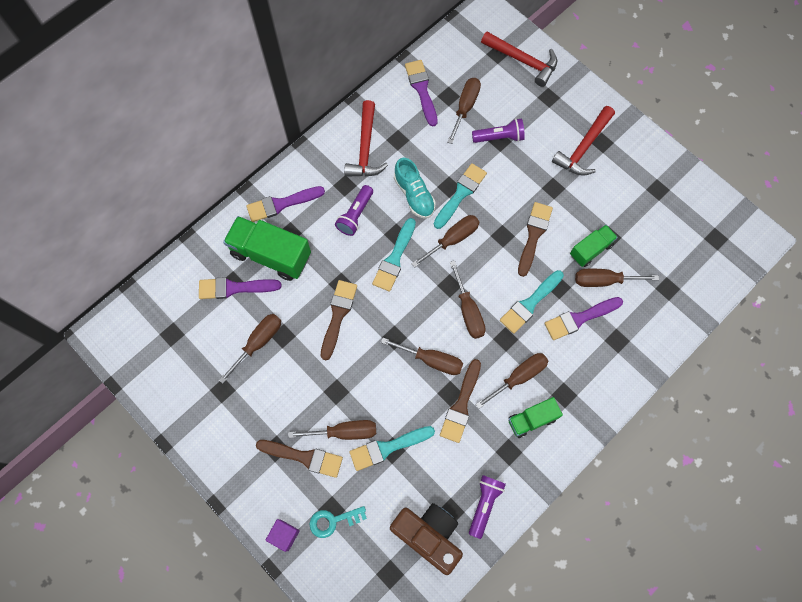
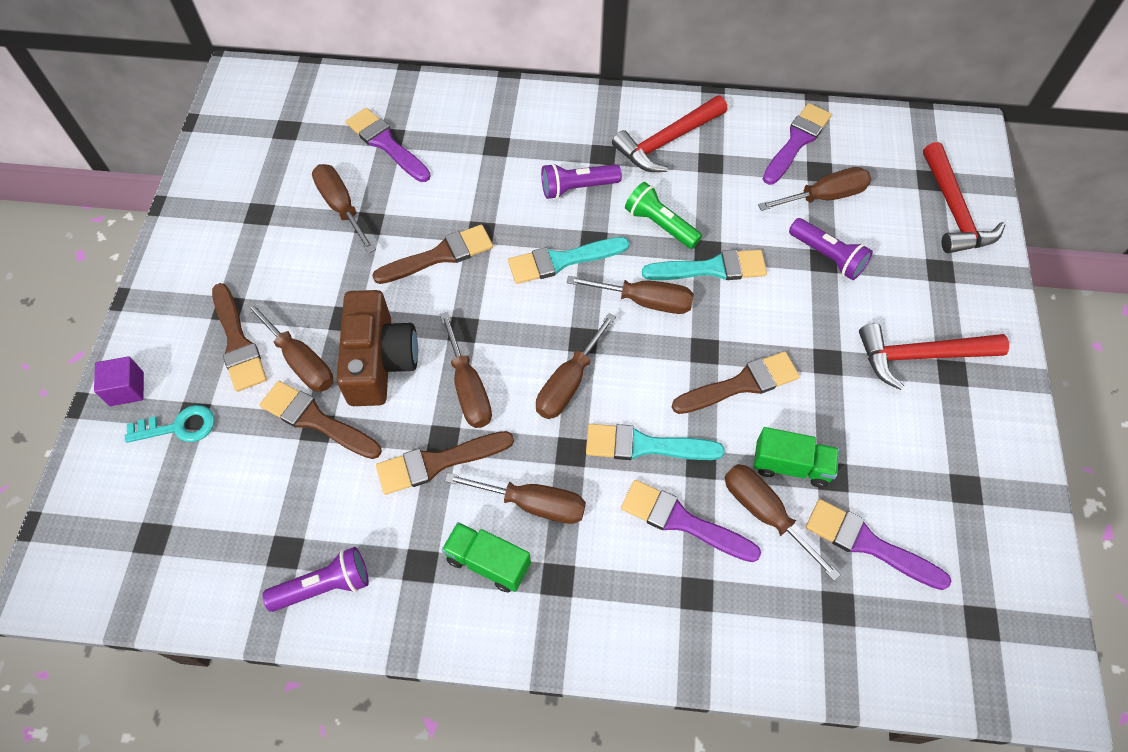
camera: 50 degrees right, 10 degrees down
(258, 342) = (341, 207): brown screwdriver -> brown screwdriver turned 120 degrees counterclockwise
(271, 254) = (454, 147): green truck -> none
(281, 204) = (522, 116): purple brush -> purple brush (868, 544)
(333, 521) = (179, 427): turquoise key -> turquoise key turned 135 degrees clockwise
(387, 448) = (316, 420): turquoise brush -> brown brush
(414, 195) = (660, 225): turquoise shoe -> green flashlight
(428, 535) = (234, 547): brown camera -> brown camera (379, 361)

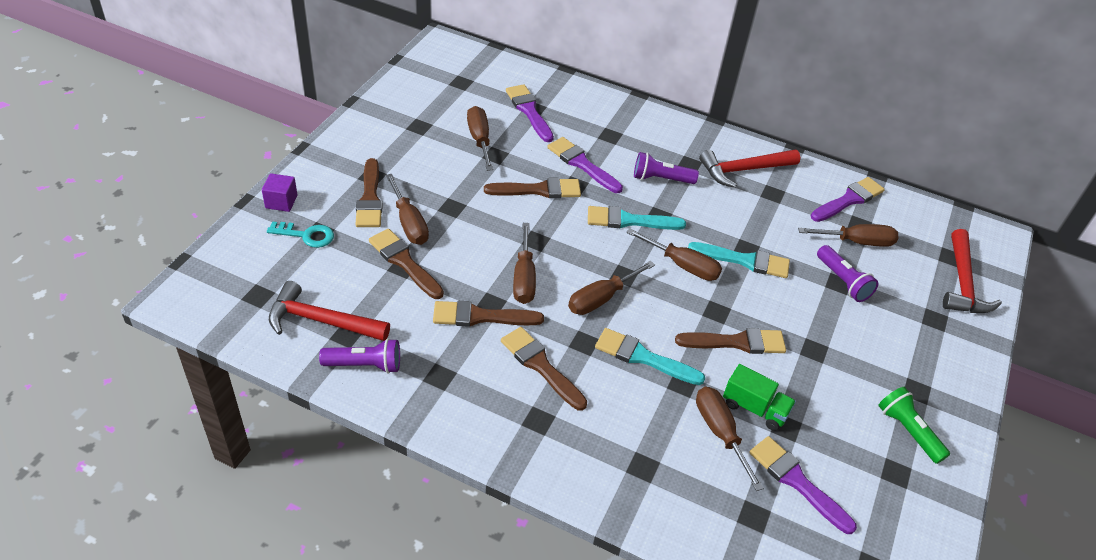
camera: 15 degrees right, 15 degrees down
(379, 361) = (465, 240): brown camera -> none
(488, 562) = (491, 391): green truck -> none
(533, 504) = (540, 366): brown screwdriver -> brown brush
(660, 225) = (715, 221): green flashlight -> green flashlight (908, 431)
(682, 521) = (651, 415): purple brush -> purple brush (582, 164)
(920, 356) = (894, 371): red hammer -> red hammer (321, 321)

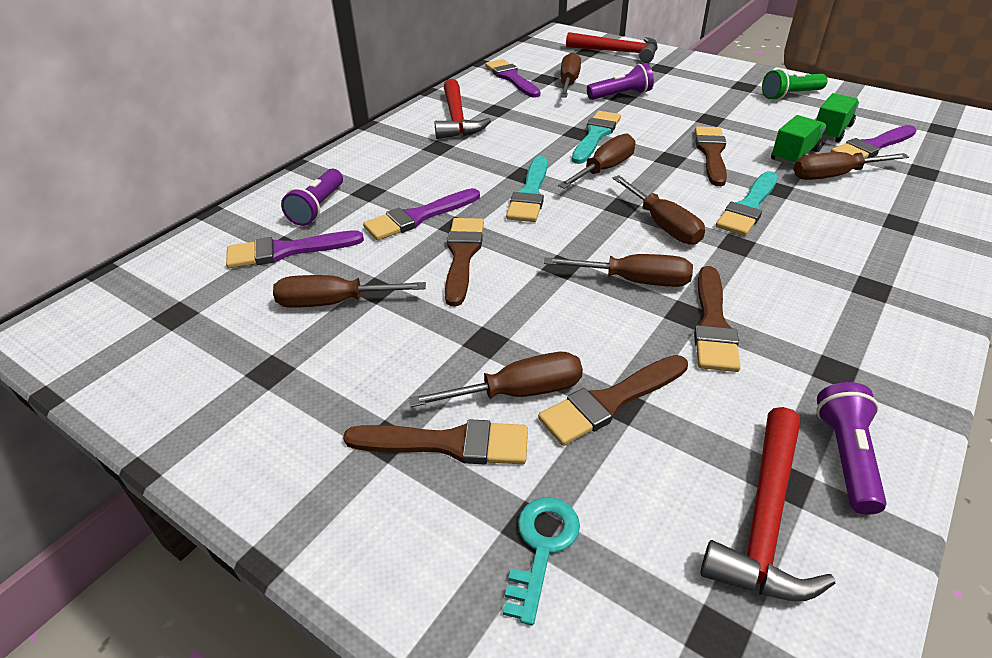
camera: 75 degrees left, 5 degrees down
(281, 202) = (433, 599): purple cube -> none
(540, 366) = (785, 279): brown brush -> none
(661, 179) = (460, 166): purple flashlight -> purple flashlight (317, 208)
(823, 452) = (831, 131): none -> green truck

